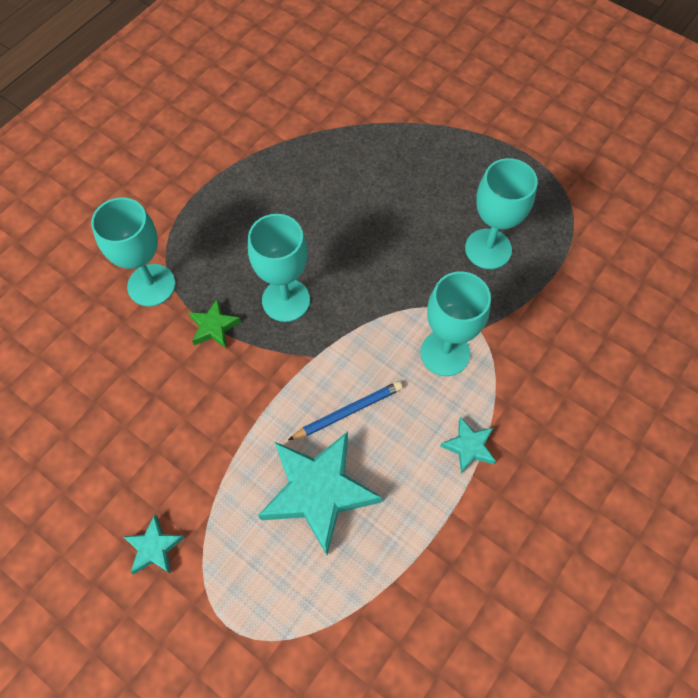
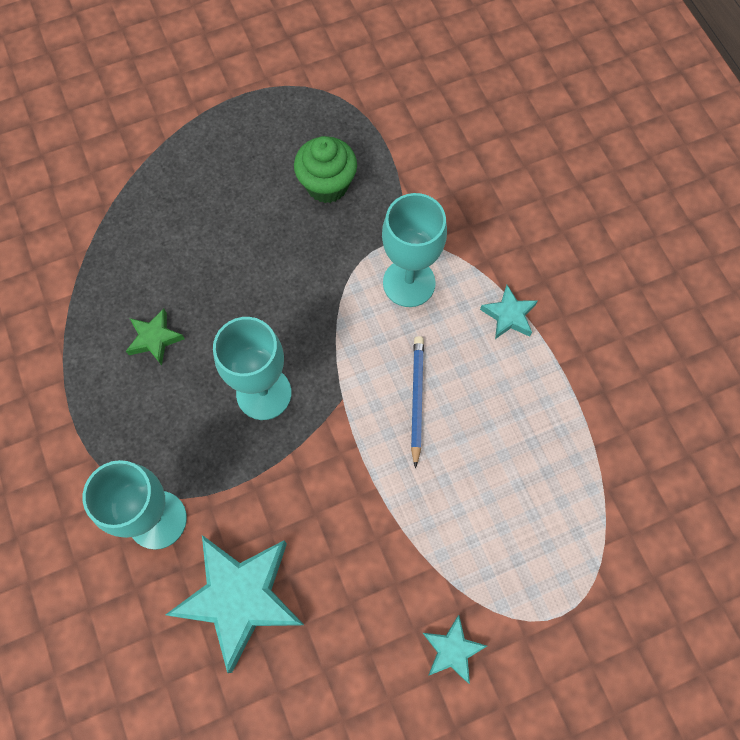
camera: 60 degrees left, 5 degrees up
(214, 327) = (249, 478): green star -> green star (155, 339)
(318, 492) = (480, 467): turquoise star -> turquoise star (240, 598)
(488, 249) = (327, 185): turquoise goblet -> green cupcake

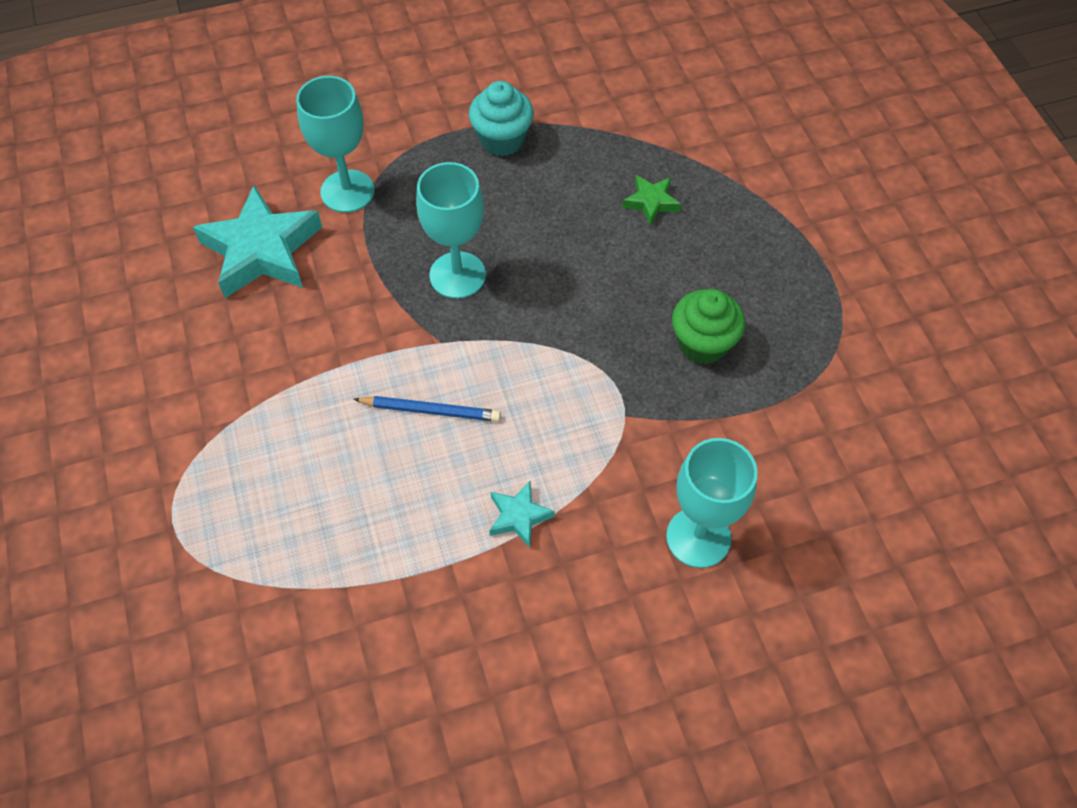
camera: 95 degrees right, 10 degrees down
(87, 370) = (502, 140): none -> turquoise cupcake
(155, 339) = (528, 189): green star -> green star (651, 202)
(409, 283) = (570, 416): turquoise goblet -> turquoise goblet (698, 537)
(452, 650) = (167, 417): turquoise star -> none

